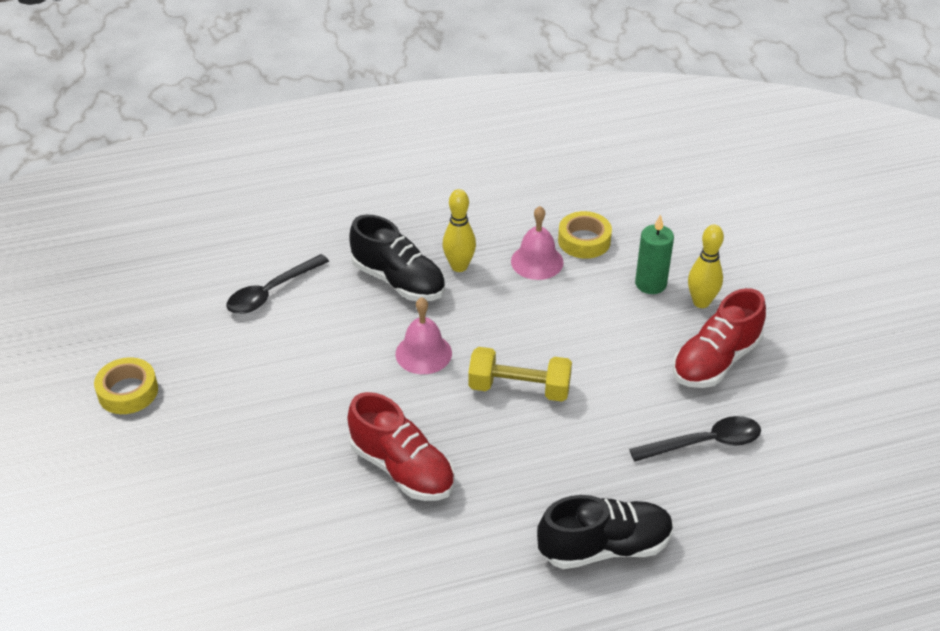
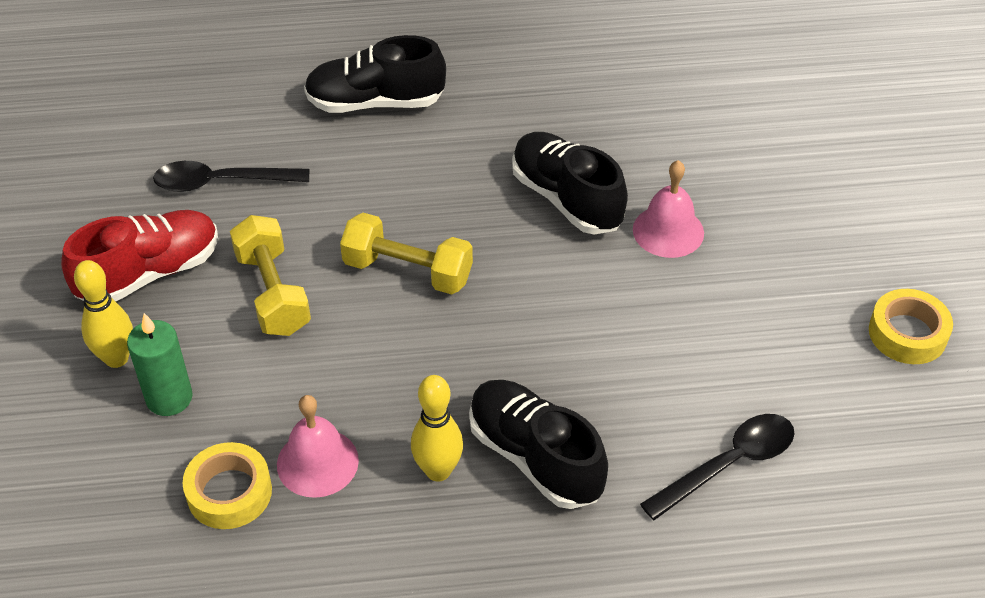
camera: 170 degrees left, 5 degrees up
(402, 468) = (566, 199): red shoe -> black shoe
(423, 353) = (518, 334): pink bell -> pink bell (668, 231)
(615, 359) = (273, 293): none -> yellow dumbbell

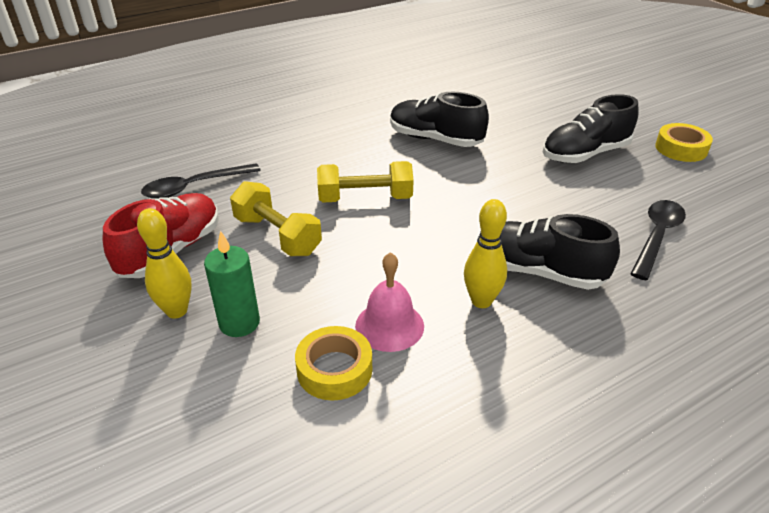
camera: 25 degrees left, 10 degrees down
(375, 102) = (275, 124): black shoe -> black shoe (585, 154)
(668, 231) = (508, 139): pink bell -> none

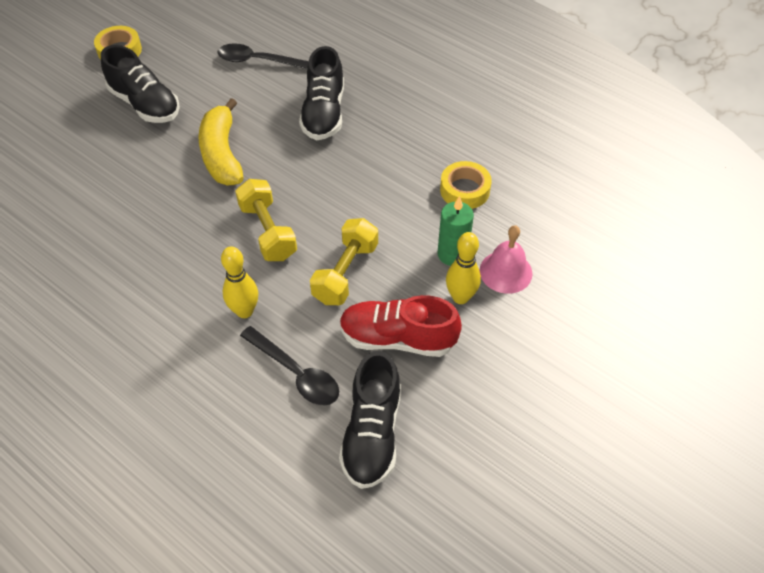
camera: 110 degrees left, 15 degrees up
(389, 325) = (414, 175): pink bell -> pink bell (505, 272)
(435, 139) = (143, 208): black shoe -> black shoe (372, 433)
(481, 301) = (368, 136): yellow bowling pin -> yellow bowling pin (244, 311)
(491, 188) = (222, 154): none -> yellow banana

